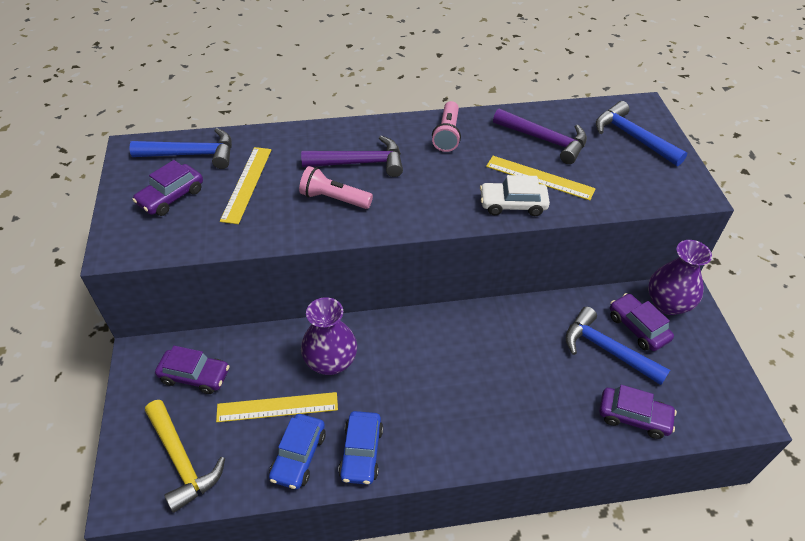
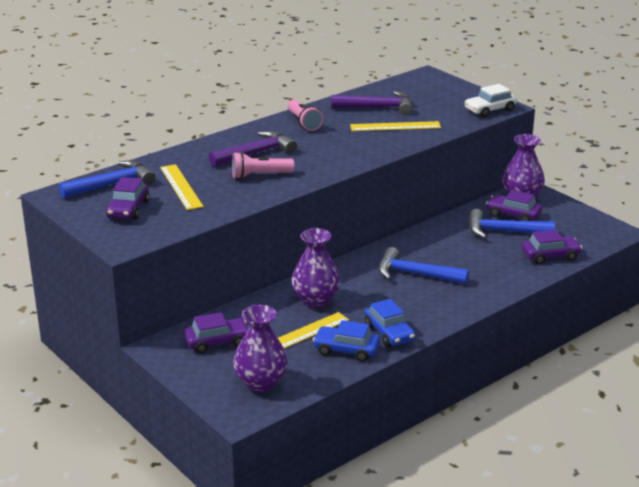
camera: 30 degrees left, 20 degrees down
(181, 460) = (261, 383): yellow hammer -> purple vase
(299, 456) = (346, 350): blue car -> blue car turned 120 degrees clockwise
(512, 205) = (392, 144): white car -> white car (490, 110)
(633, 137) = (436, 91): blue hammer -> blue hammer (415, 274)

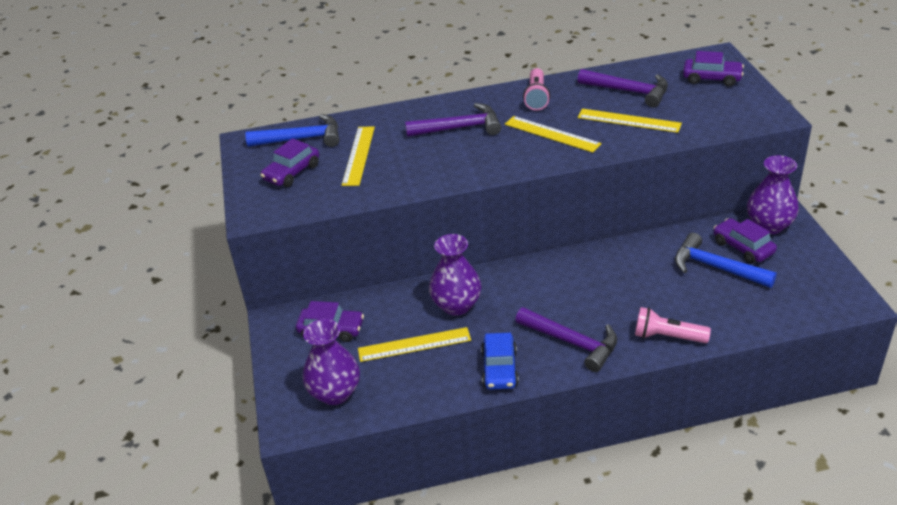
camera: 30 degrees right, 10 degrees up
(260, 175) = (442, 157): pink flashlight -> pink flashlight (667, 337)
(340, 145) = (551, 134): none -> yellow ruler
(346, 350) = (442, 378): blue car -> none
(415, 274) = (579, 300): blue hammer -> none
(432, 302) = (572, 342): none -> purple hammer
(490, 110) = (754, 118): white car -> none
(550, 256) = (748, 315): purple car -> purple car (712, 78)

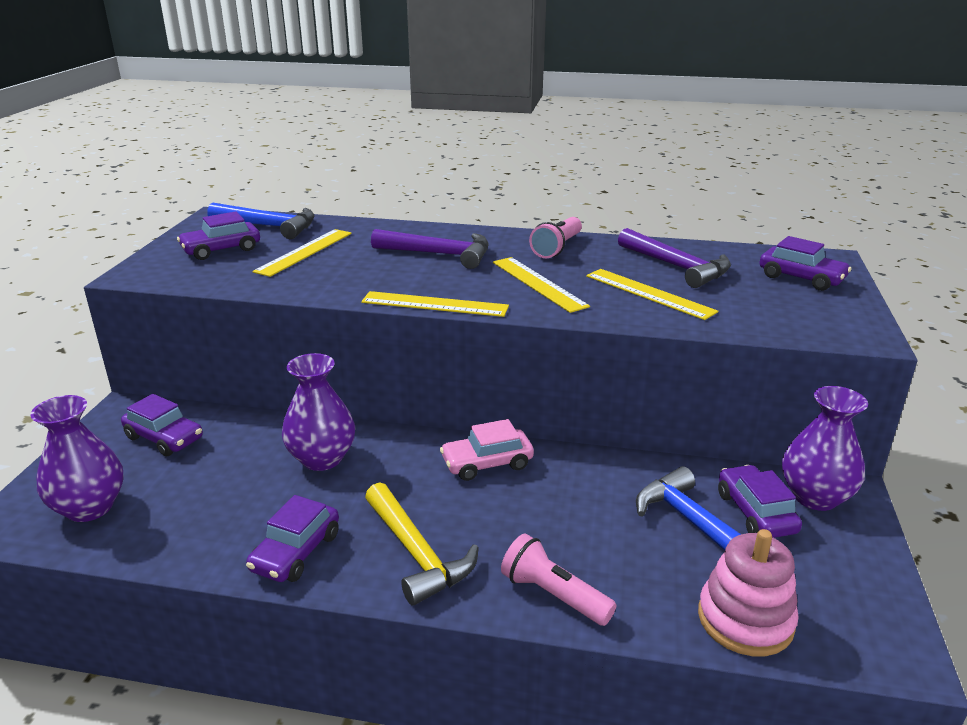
camera: 20 degrees right, 10 degrees down
(414, 344) = (230, 485): yellow ruler -> yellow ruler (434, 304)
(500, 369) = (296, 552): blue car -> purple car
(565, 271) = (487, 463): none -> pink car
(572, 342) = (416, 553): purple hammer -> yellow hammer
(774, 312) = (745, 620): none -> pink stacking toy

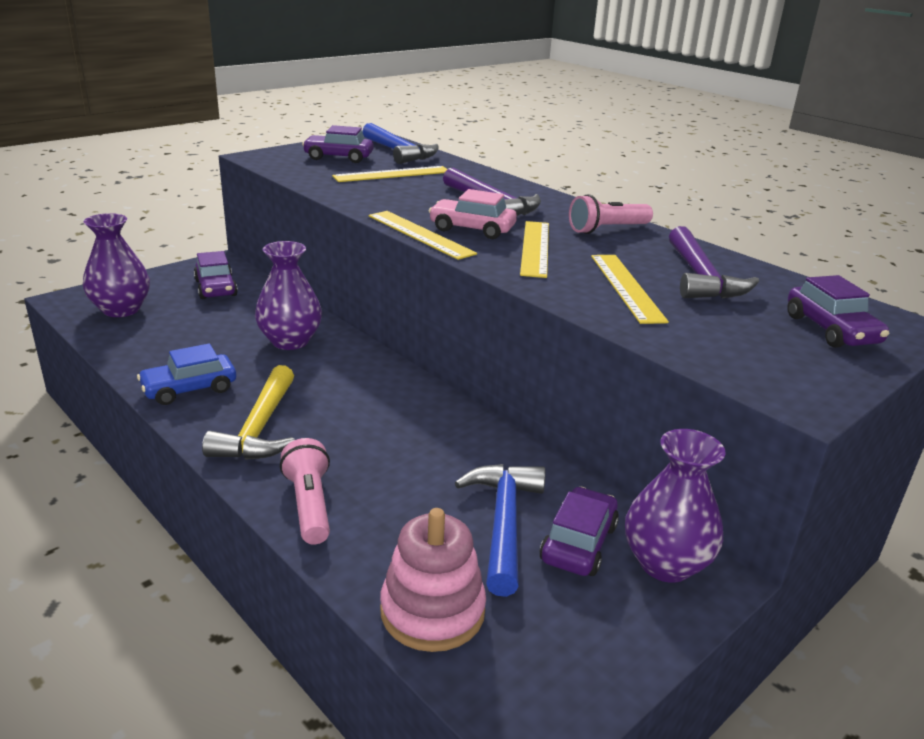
camera: 35 degrees right, 0 degrees up
(296, 552) = (189, 389): purple car -> blue car
(487, 463) = (400, 396): pink car -> pink car (472, 229)

